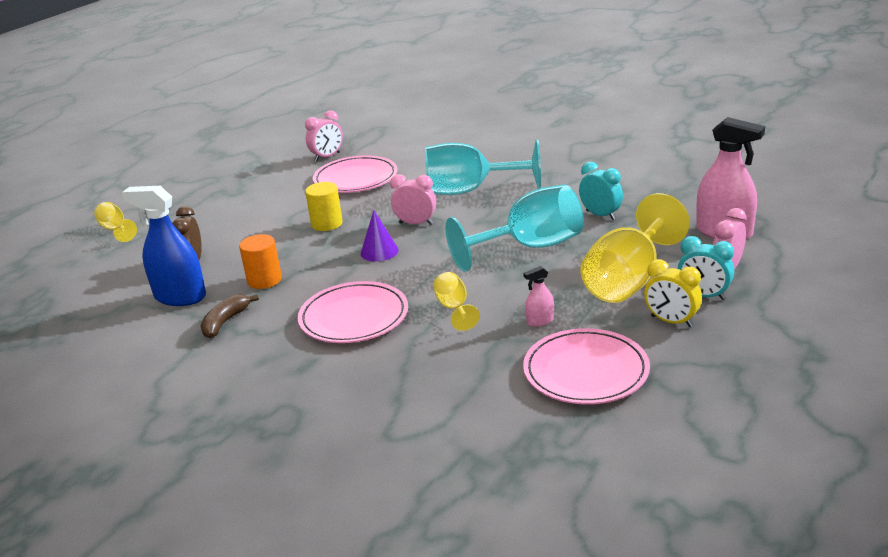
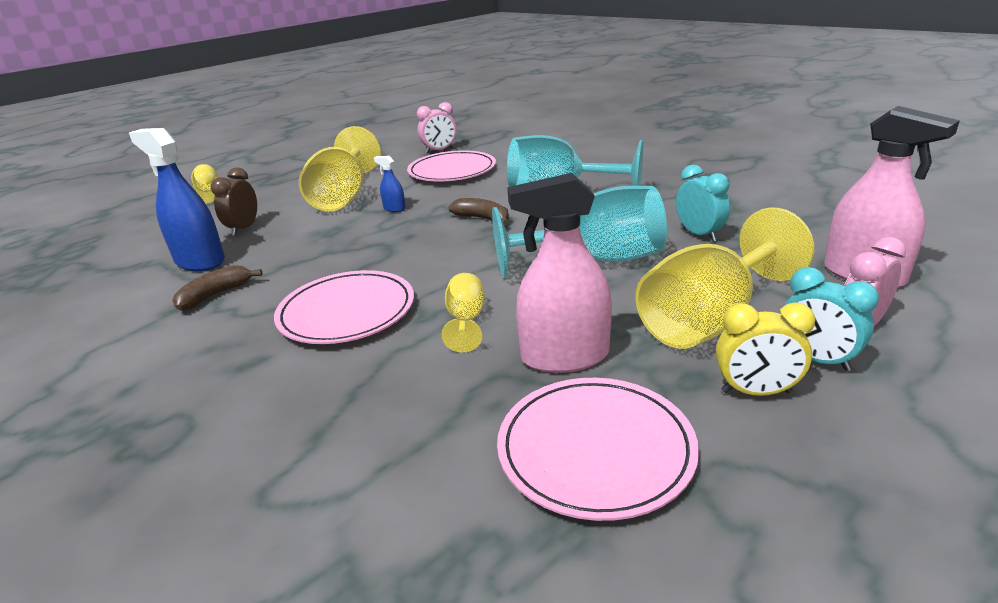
camera: 15 degrees right, 0 degrees up
(264, 280) = (291, 256): orange cylinder -> none
(267, 218) = (343, 197): none -> yellow goblet
(327, 224) = (394, 208): yellow cylinder -> blue spray bottle
(379, 251) = (426, 242): purple cone -> none
(416, 223) = (483, 219): pink clock -> brown banana
(540, 321) = (565, 357): pink spray bottle -> pink spray bottle, size x2.18
(671, 321) = (756, 392): yellow clock -> yellow clock turned 45 degrees counterclockwise

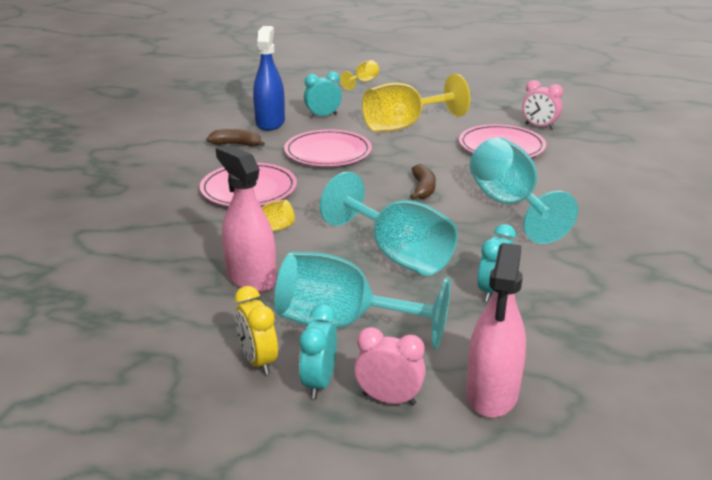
camera: 55 degrees right, 0 degrees up
(244, 228) = (323, 116): brown clock -> turquoise clock
(394, 208) = (404, 151): blue spray bottle -> none
(595, 450) = (162, 313): pink plate -> pink plate (328, 152)
(709, 319) = (343, 324): yellow goblet -> turquoise goblet

